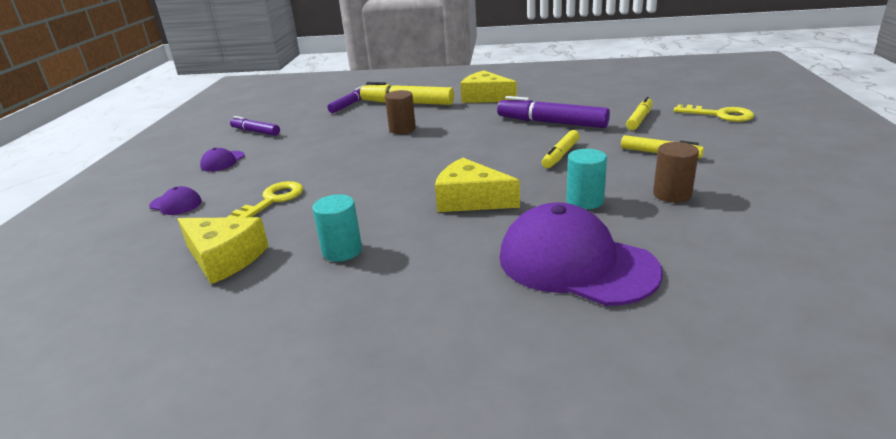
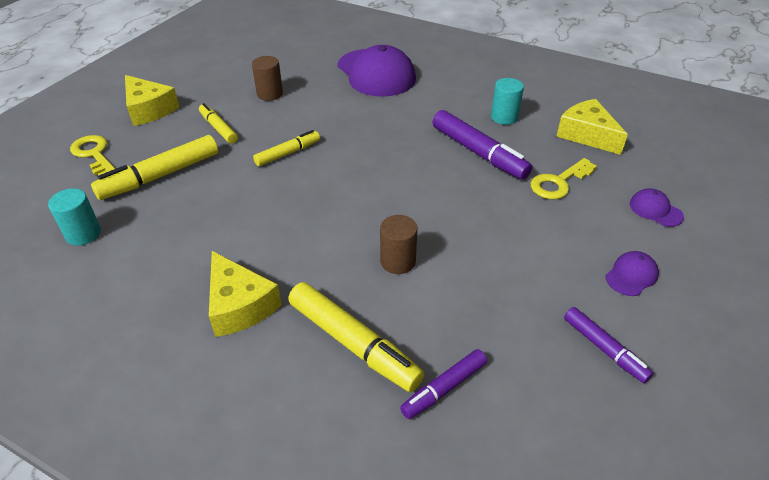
camera: 160 degrees left, 15 degrees up
(471, 200) = (397, 131): yellow cheese -> yellow cheese (149, 109)
(551, 122) = (237, 205): purple marker -> purple marker (478, 153)
(585, 201) = (325, 106): turquoise cylinder -> turquoise cylinder (83, 234)
(639, 119) = (160, 176): yellow marker -> yellow marker, size x1.67

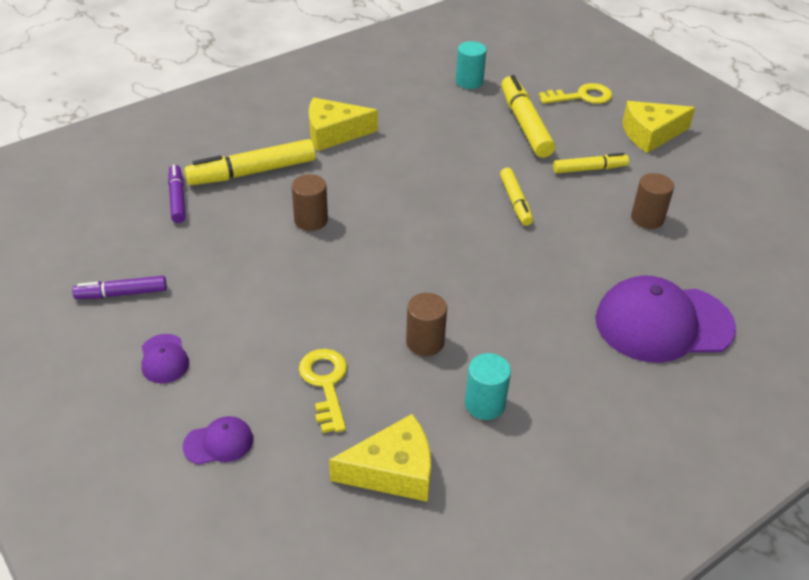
camera: 115 degrees right, 0 degrees up
(478, 153) = (425, 342): purple marker -> brown cylinder

